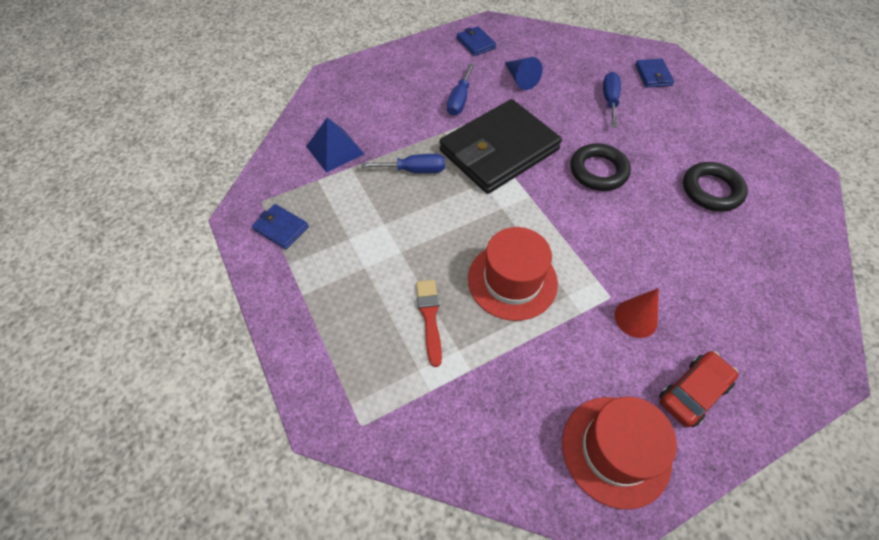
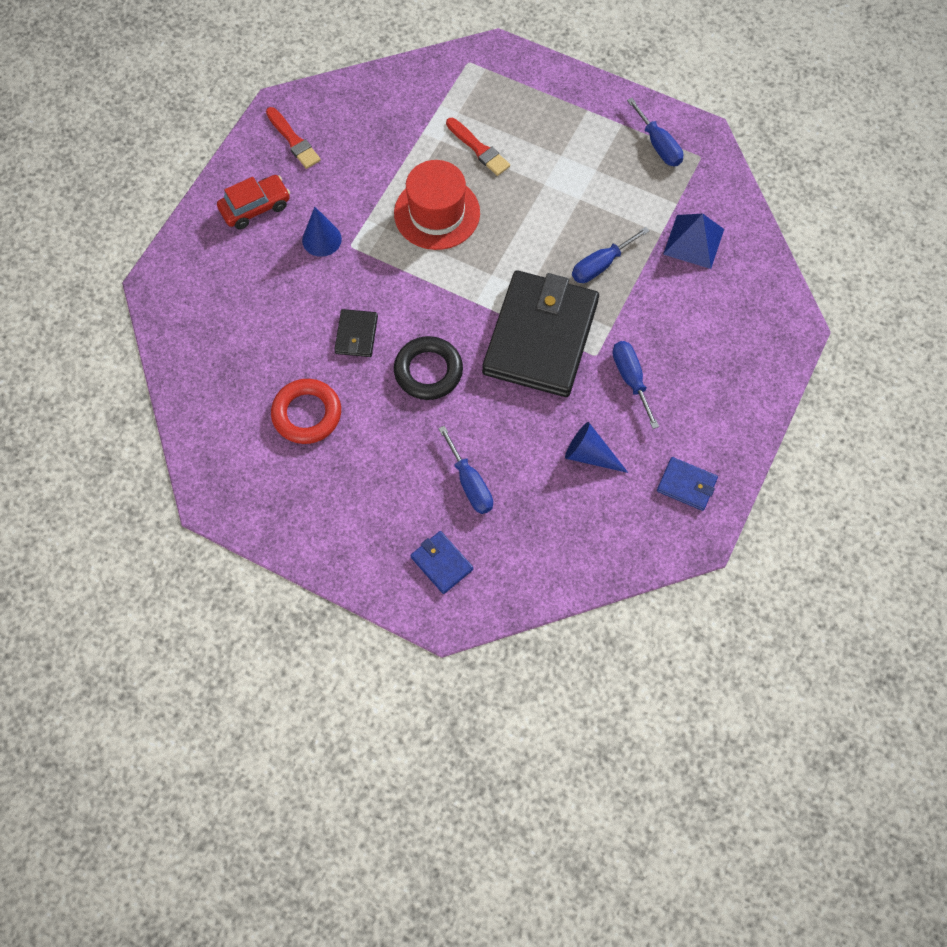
camera: 145 degrees right, 10 degrees up
(281, 228) = (658, 145): blue wallet -> blue screwdriver
(616, 450) = (293, 140): red hat -> red brush
(636, 318) = (321, 239): red cone -> blue cone
(643, 223) = (356, 335): none -> black wallet
(693, 392) = (255, 207): red car -> red car turned 135 degrees counterclockwise
(711, 190) = (307, 414): black ring -> red ring

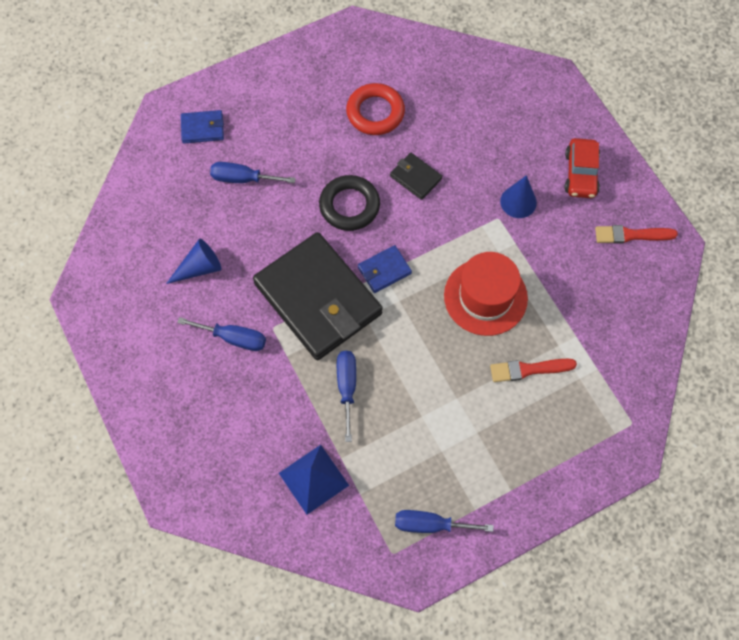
camera: 125 degrees right, 0 degrees up
(686, 485) = (124, 316): blue wallet -> blue wallet (384, 270)

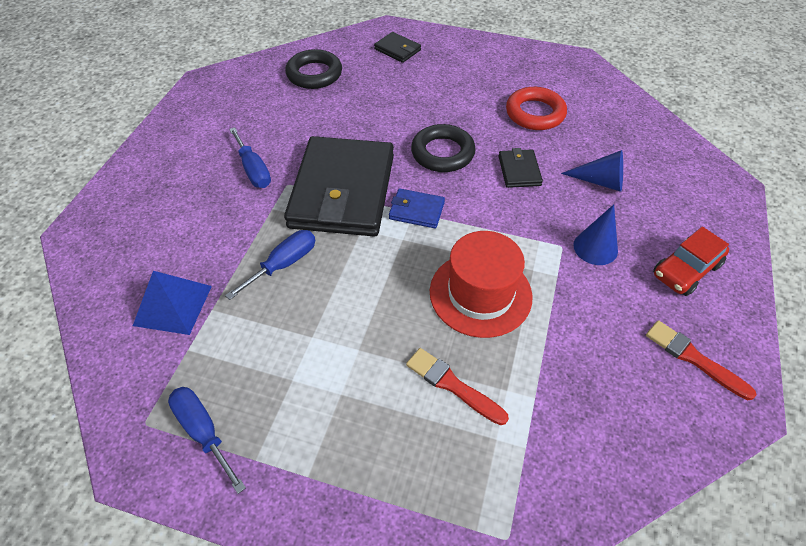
camera: 45 degrees right, 15 degrees down
(165, 211) = (314, 74): none -> black ring
(200, 268) = (291, 116): blue cone -> blue cone (600, 181)
(202, 128) = (397, 49): blue wallet -> black wallet
(243, 179) = (387, 90): blue screwdriver -> none

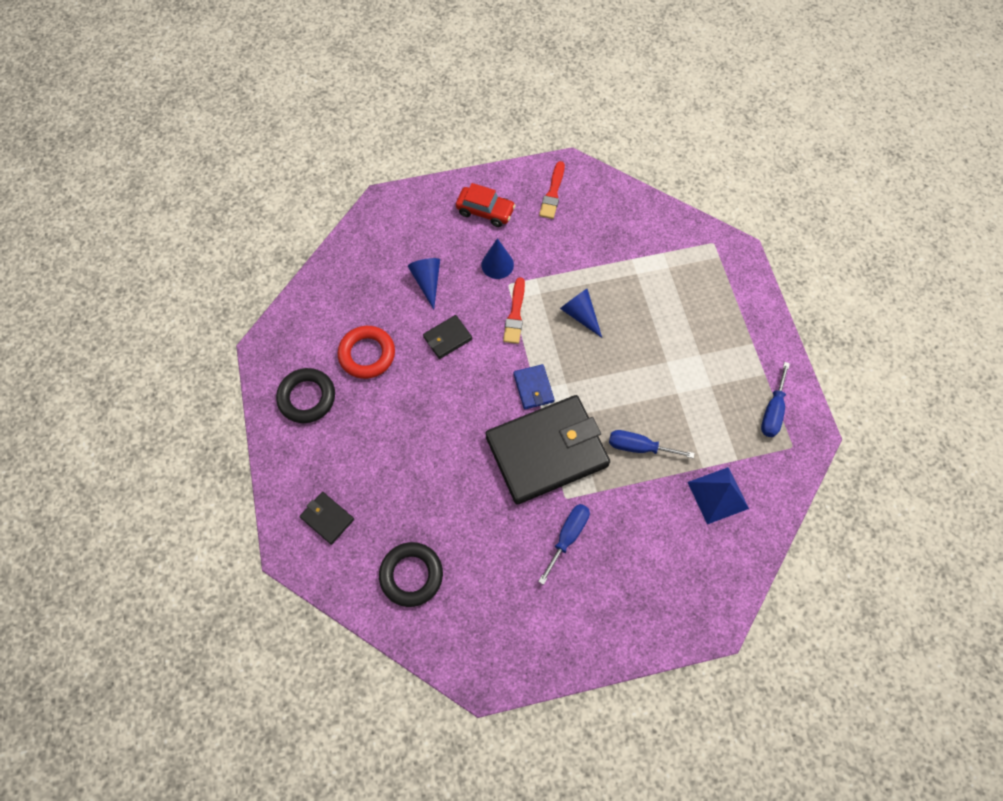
camera: 120 degrees left, 15 degrees up
(397, 49) = (327, 518): black wallet -> black wallet turned 60 degrees counterclockwise
(442, 153) = (459, 401): black ring -> black ring (307, 397)
(452, 385) = (653, 301): red brush -> red brush (515, 314)
(480, 294) = (580, 314): red hat -> blue cone

